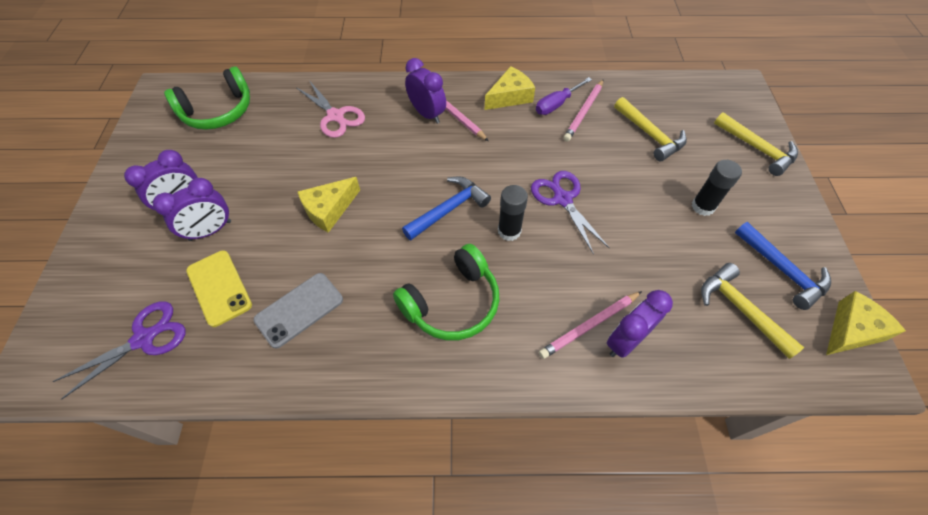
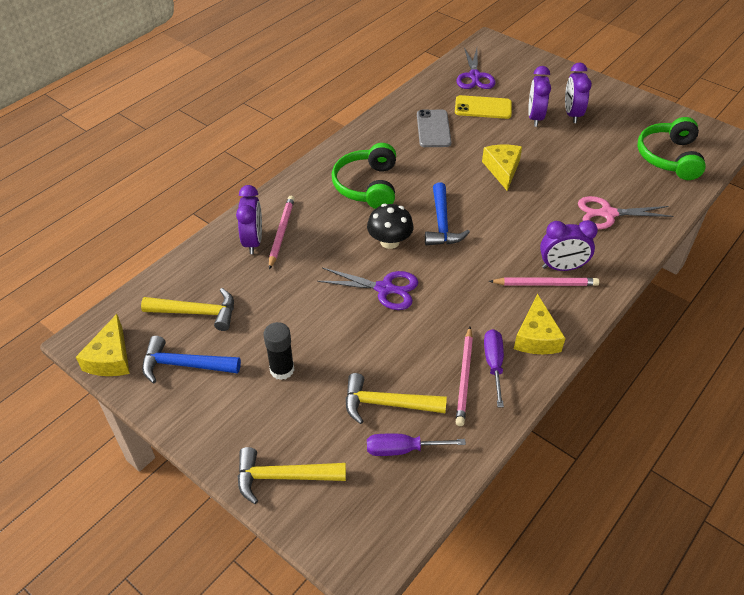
camera: 130 degrees right, 10 degrees down
(509, 231) = (389, 242): black glue stick -> black mushroom
(584, 112) = (464, 377): pink pencil -> pink pencil turned 150 degrees counterclockwise
(666, 109) = (403, 449): none -> purple screwdriver

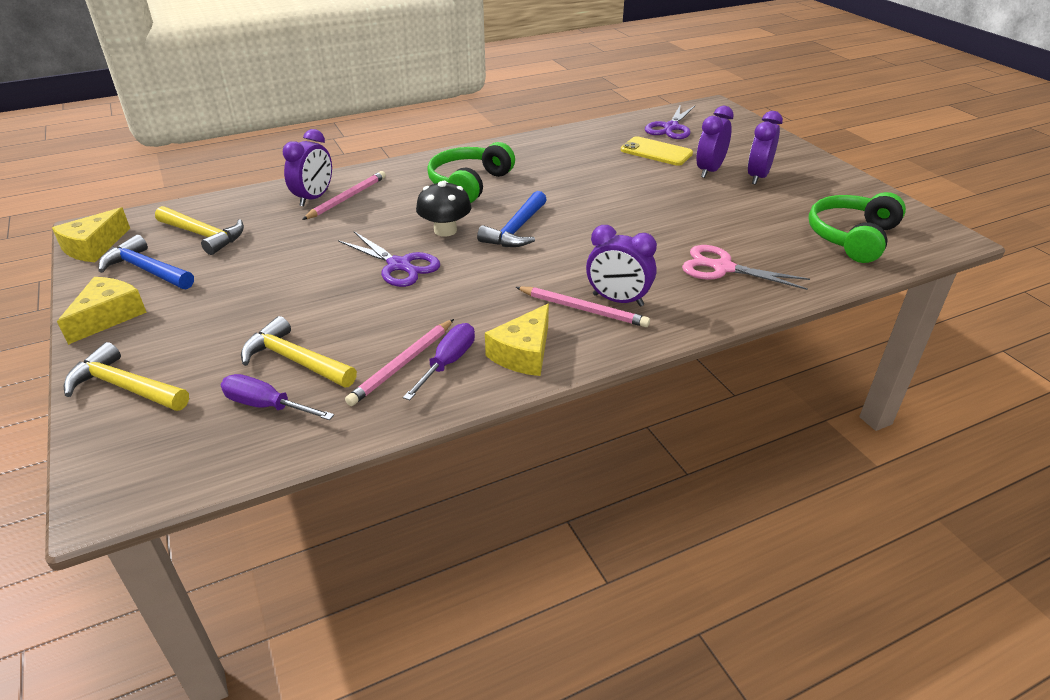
camera: 25 degrees right, 10 degrees down
(282, 369) = (227, 300): black glue stick -> none
(433, 129) = (584, 157): grey phone -> none
(502, 169) = (629, 203): yellow cheese -> yellow cheese (108, 316)

